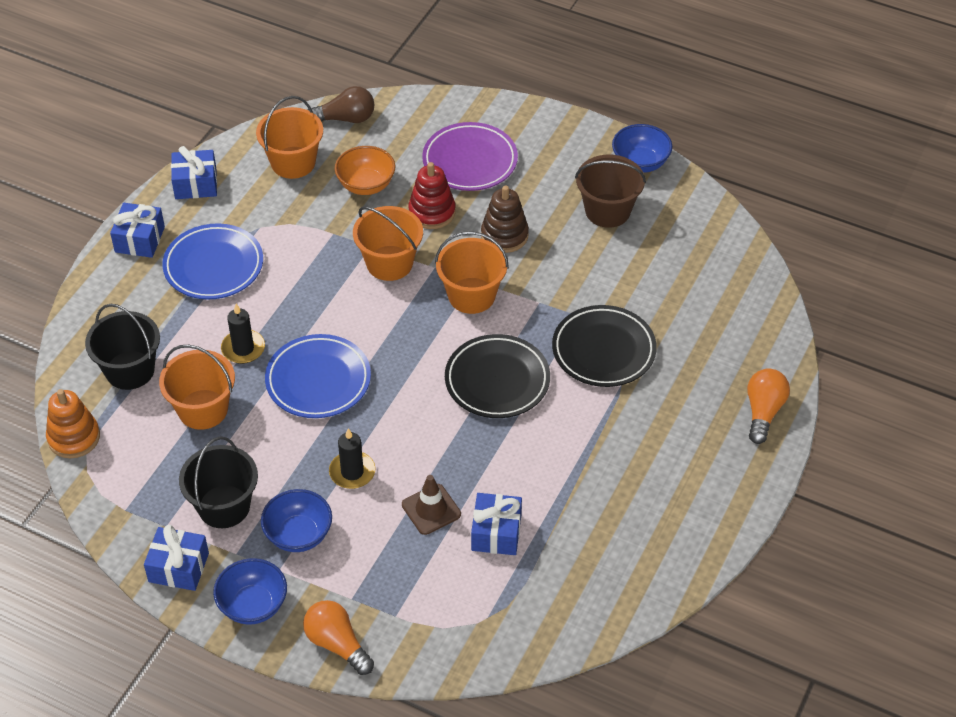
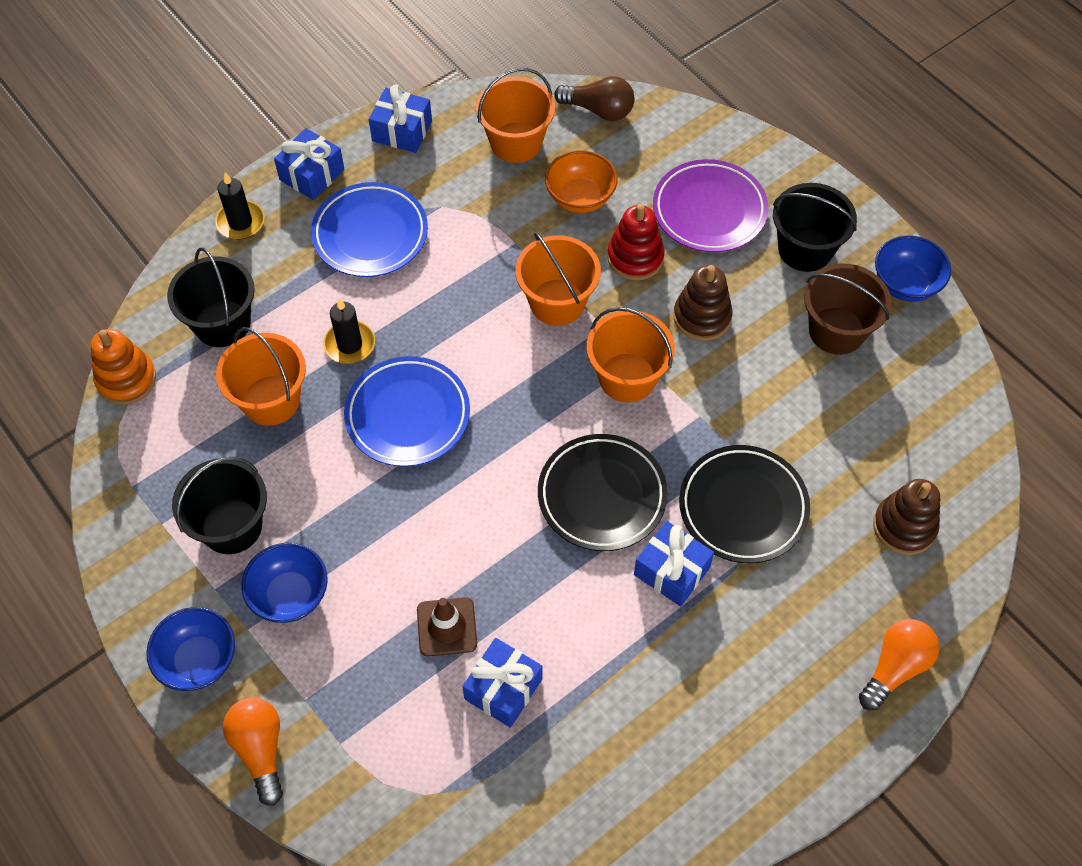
camera: 25 degrees right, 10 degrees up
(178, 567) = (148, 579): blue gift -> blue gift (671, 571)
(352, 472) = (386, 543): black candle -> black candle (240, 222)
(555, 164) = (805, 249): none -> black bucket
(722, 321) = (904, 526): none -> brown stacking toy

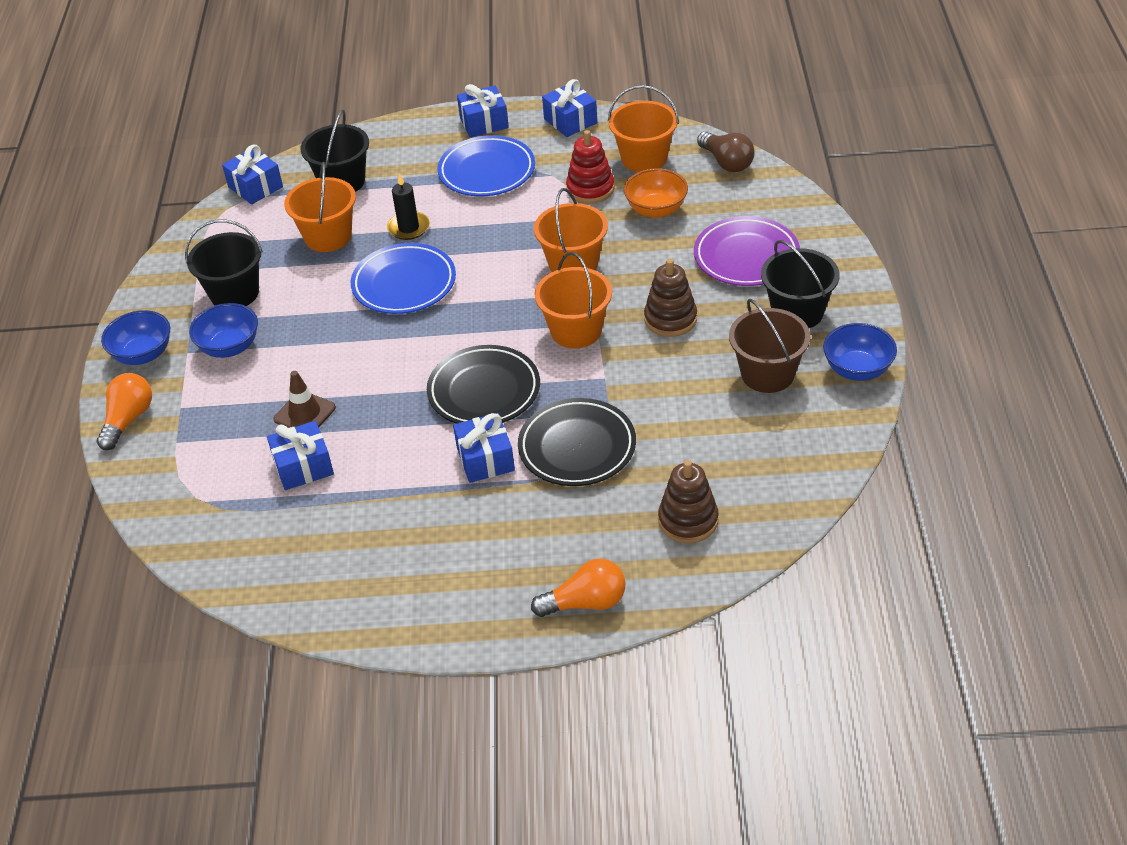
camera: 40 degrees right, 15 degrees down
(126, 379) = (255, 187): orange stacking toy -> blue gift
(240, 222) = (411, 131): black candle -> none
(635, 257) = (658, 262): red stacking toy -> red stacking toy (590, 189)

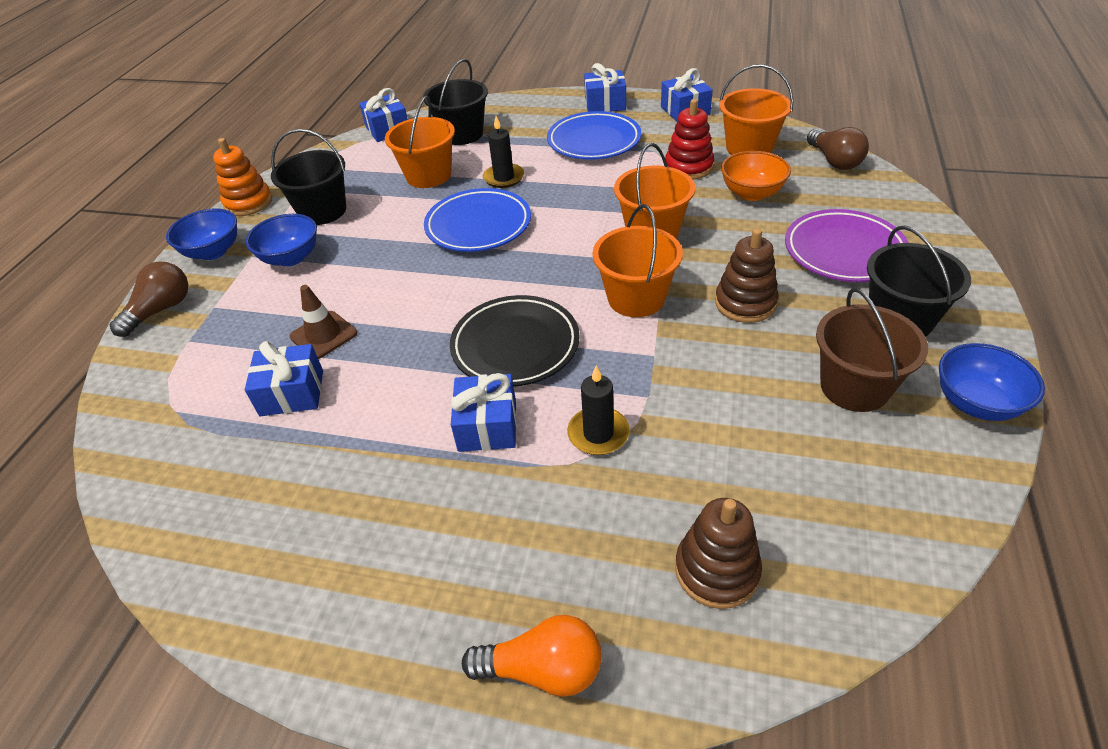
camera: 15 degrees right, 0 degrees up
(128, 420) = (161, 310): orange light bulb -> brown light bulb
(147, 297) = (248, 203): none -> orange stacking toy
(577, 447) = (598, 433): black plate -> black candle

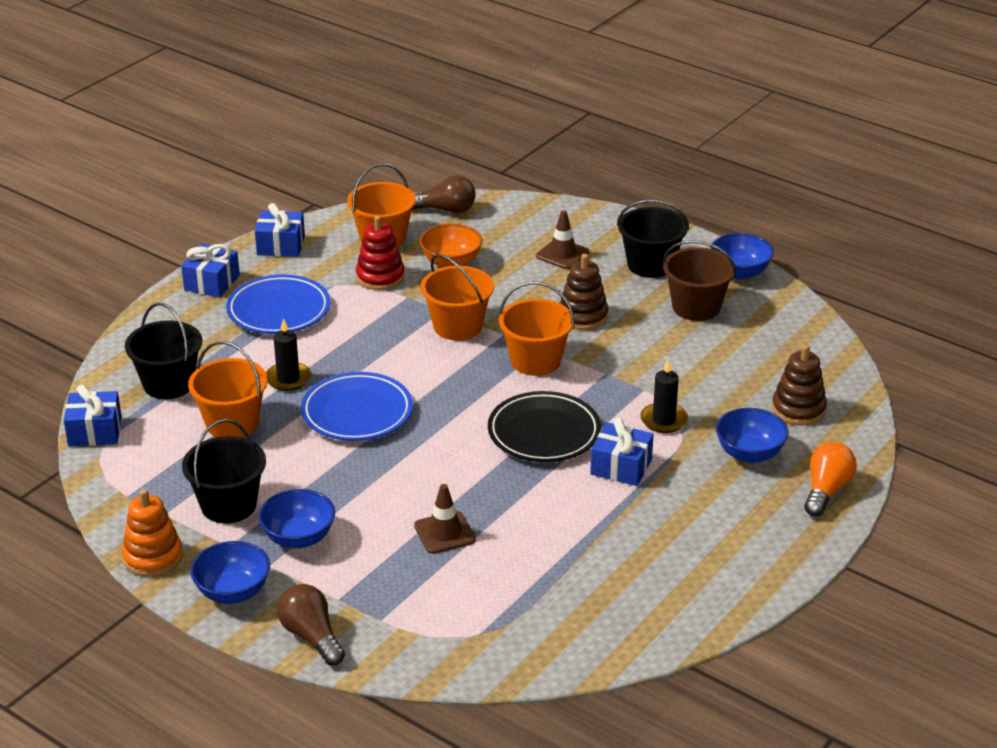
camera: 70 degrees left, 10 degrees down
(292, 393) = (509, 561): blue gift -> none
(580, 543) = (749, 454): none -> blue bowl
(844, 251) = (562, 254): purple plate -> brown traffic cone

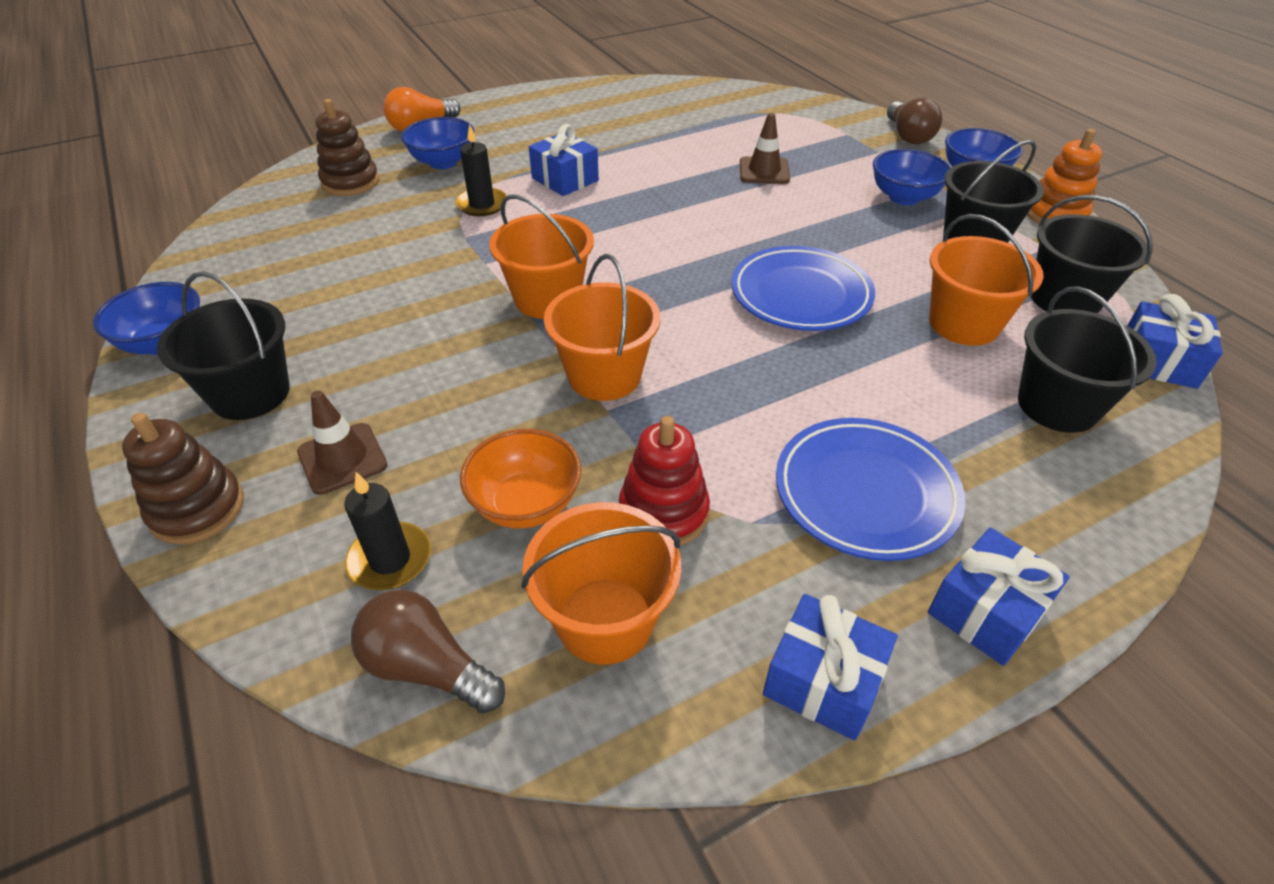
camera: 155 degrees left, 10 degrees up
(154, 465) = (1065, 299): none -> black bucket
(288, 379) = (877, 364): black candle -> black candle (390, 559)
(544, 433) = (609, 223): black plate -> none
(582, 316) = (432, 340): brown stacking toy -> brown stacking toy (197, 509)
(696, 307) = (287, 311): brown bucket -> none

